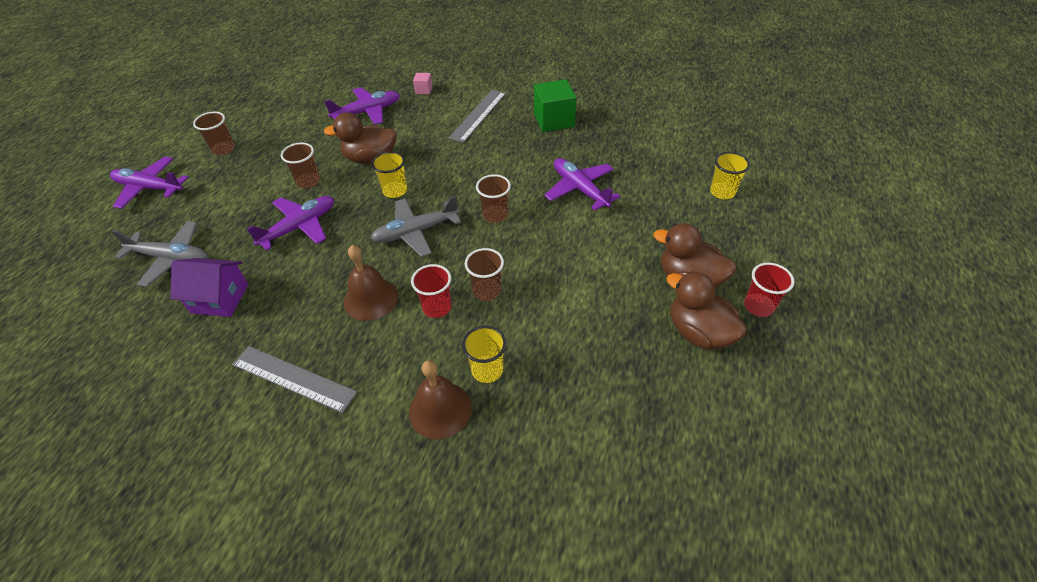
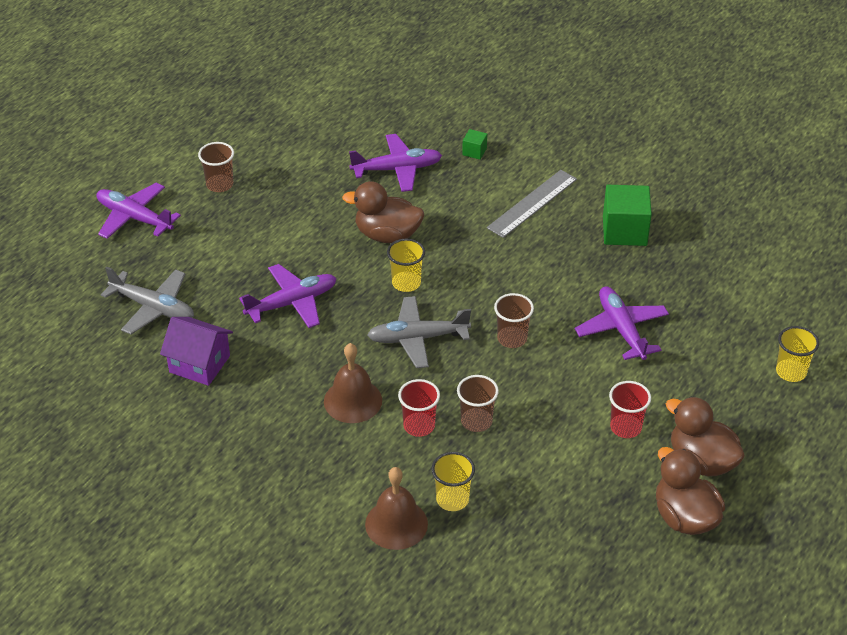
camera: 15 degrees right, 5 degrees down
(293, 378) = (262, 461): grey ruler -> none
(308, 181) = (310, 249): brown cup -> none
(424, 90) = (474, 151): pink cube -> green cube
(758, 306) = (763, 507): red cup -> red cup (625, 427)

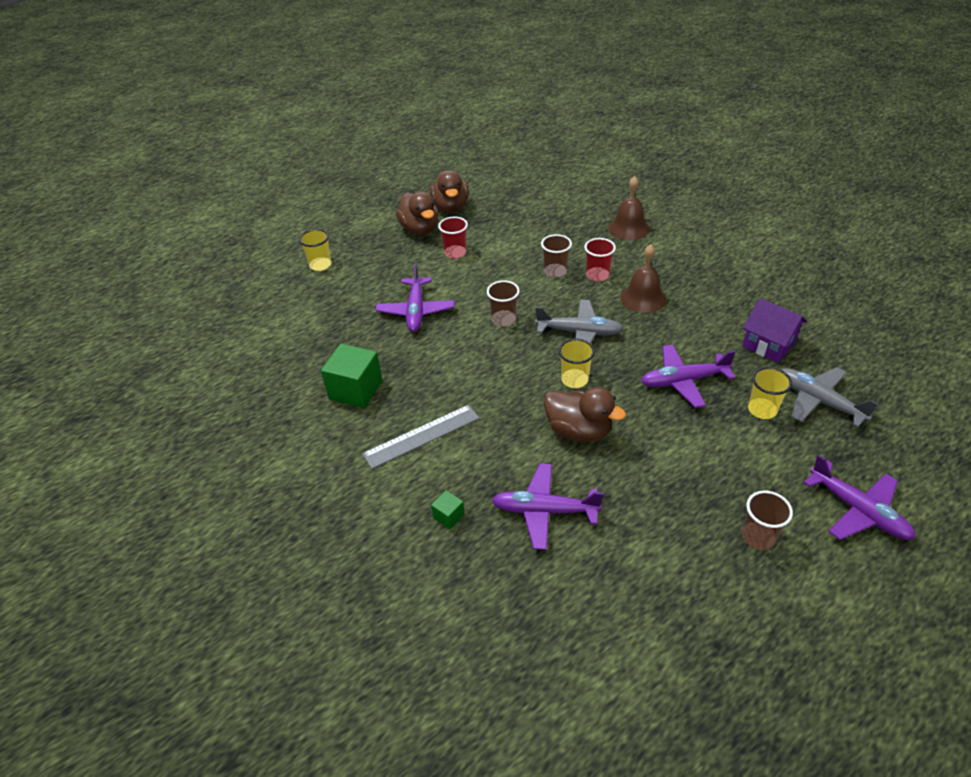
camera: 160 degrees left, 0 degrees up
(452, 499) = (588, 234): yellow cup -> yellow cup (762, 410)

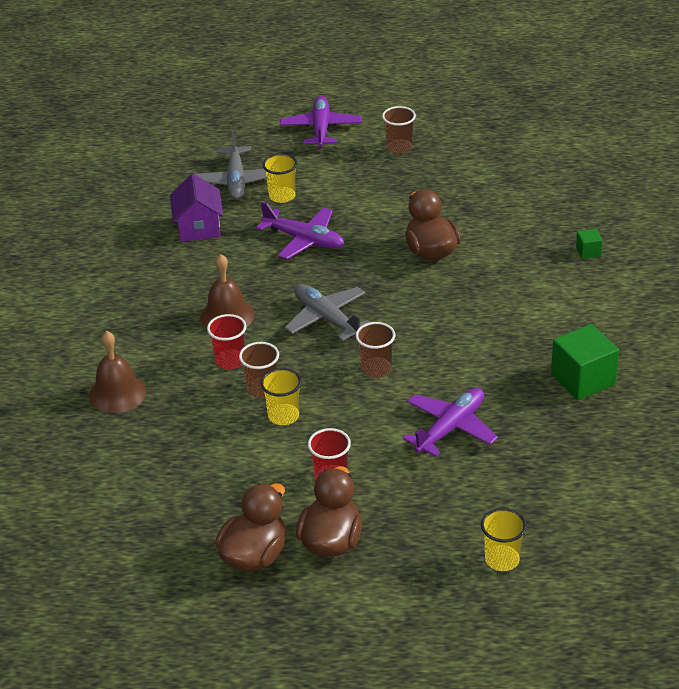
camera: 140 degrees left, 5 degrees down
(421, 436) = (558, 311): grey ruler -> none
(544, 511) = (517, 222): purple plane -> none
(574, 380) = (385, 285): yellow cup -> yellow cup (283, 416)

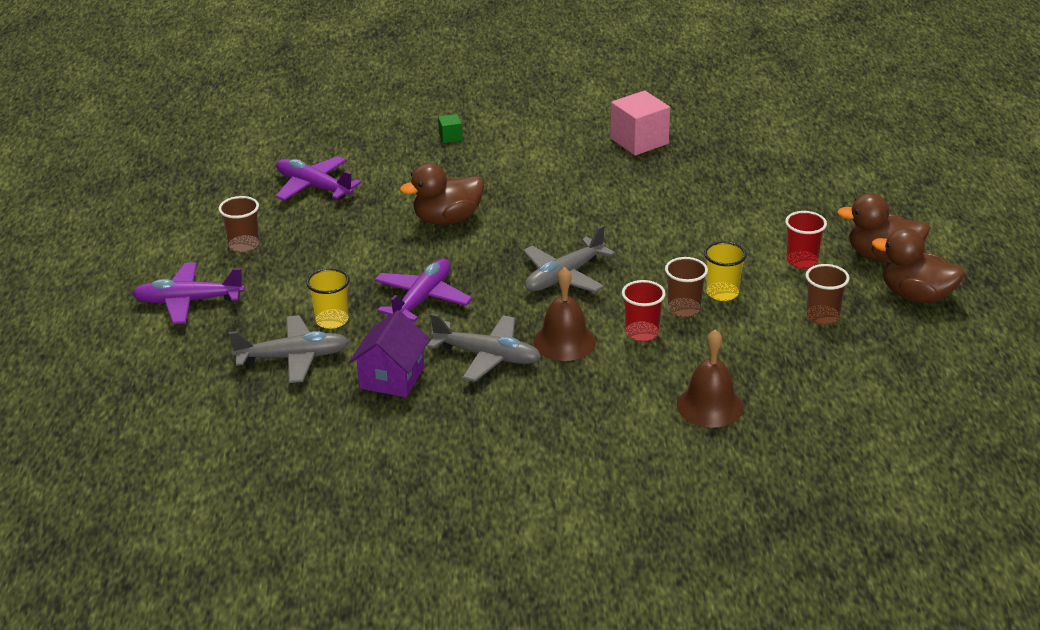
camera: 95 degrees left, 5 degrees down
(199, 227) = (392, 378): purple house -> purple house turned 60 degrees counterclockwise
(215, 274) = (488, 356): none -> grey plane
(376, 369) = (641, 244): brown cup -> brown cup (822, 316)
(451, 428) = (717, 202): purple plane -> purple plane (313, 187)
(502, 559) = (871, 176): yellow cup -> none
(583, 379) = (639, 141): green cube -> pink cube

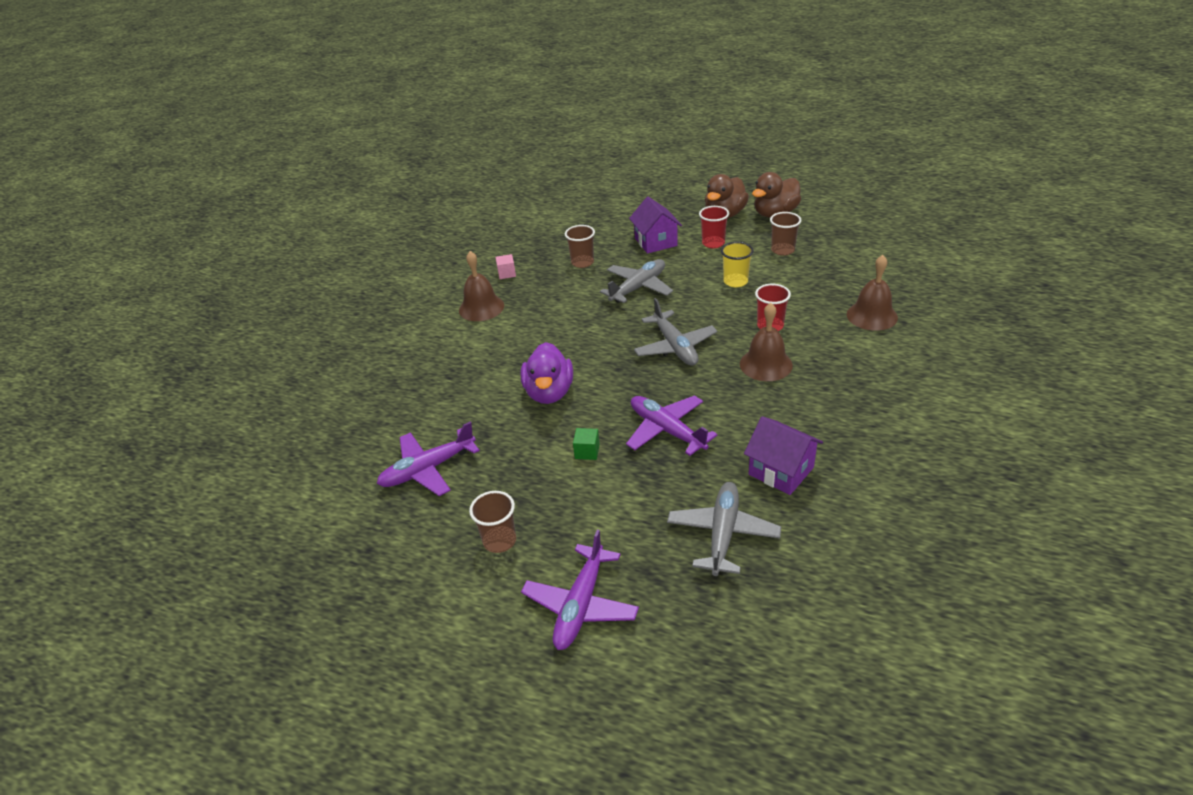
camera: 65 degrees left, 5 degrees up
(332, 320) = (672, 495): yellow cup -> none
(447, 219) = (549, 393): brown duck -> purple duck
(450, 137) = (414, 366): green cube -> green cube (587, 451)
(488, 356) = (770, 408): grey plane -> grey plane (638, 287)
(566, 144) = (481, 307): none -> brown bell
(639, 141) = (507, 273): pink cube -> pink cube, size x0.48
(684, 309) = (747, 301): brown cup -> brown cup (582, 262)
(774, 220) = (656, 242): none -> purple house

